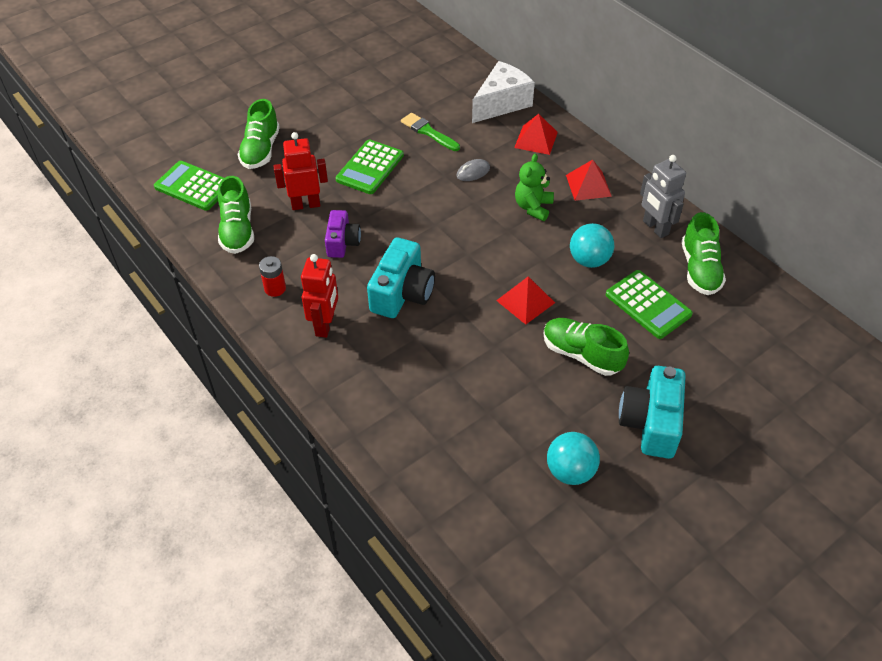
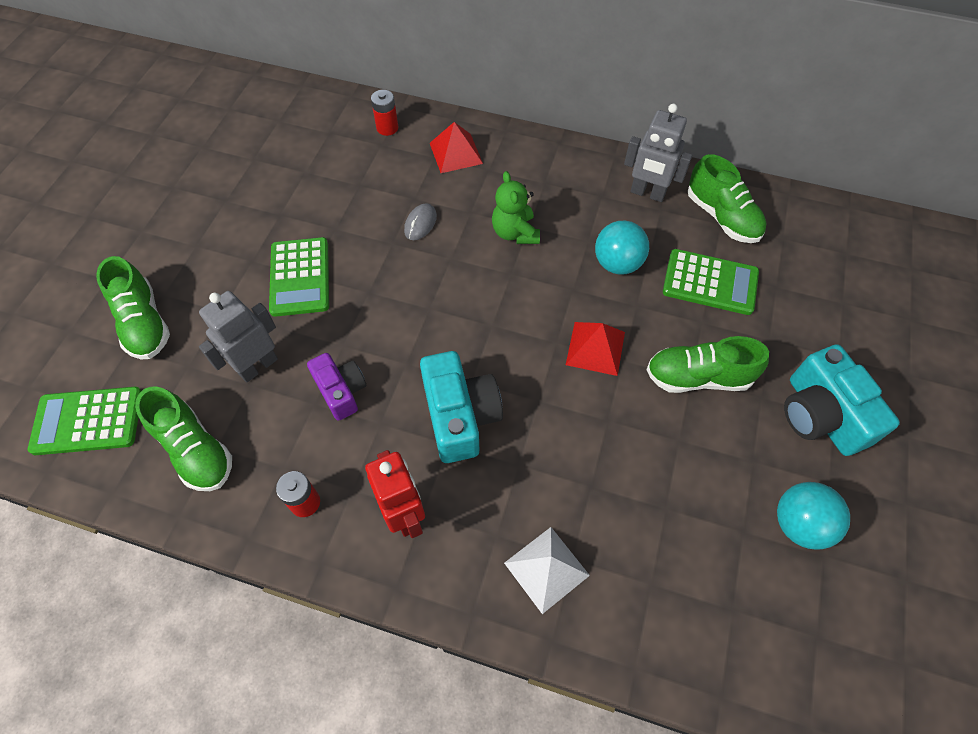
camera: 35 degrees left, 10 degrees up
(306, 204) = (258, 366): red robot -> grey robot
(383, 399) = (546, 569): none -> white pyramid
(428, 132) = (334, 199): green brush -> none
(501, 103) = (387, 128): white cheese -> red battery
(588, 185) = (548, 179): red pyramid -> none

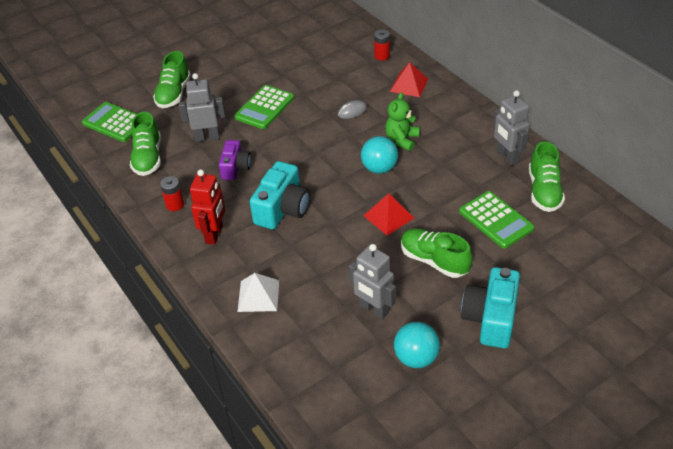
camera: 40 degrees right, 15 degrees down
(617, 263) = (447, 183): turquoise ball -> turquoise ball (379, 168)
(696, 490) = (373, 309): none -> grey robot

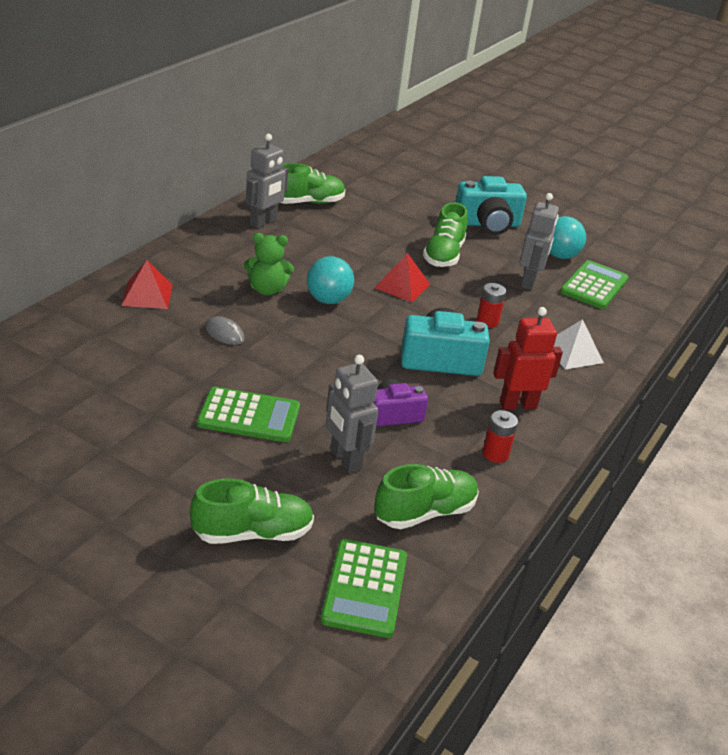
camera: 120 degrees left, 10 degrees down
(382, 56) = (78, 324): red battery -> red battery (487, 321)
(496, 220) = (365, 226): green calculator -> green calculator (594, 286)

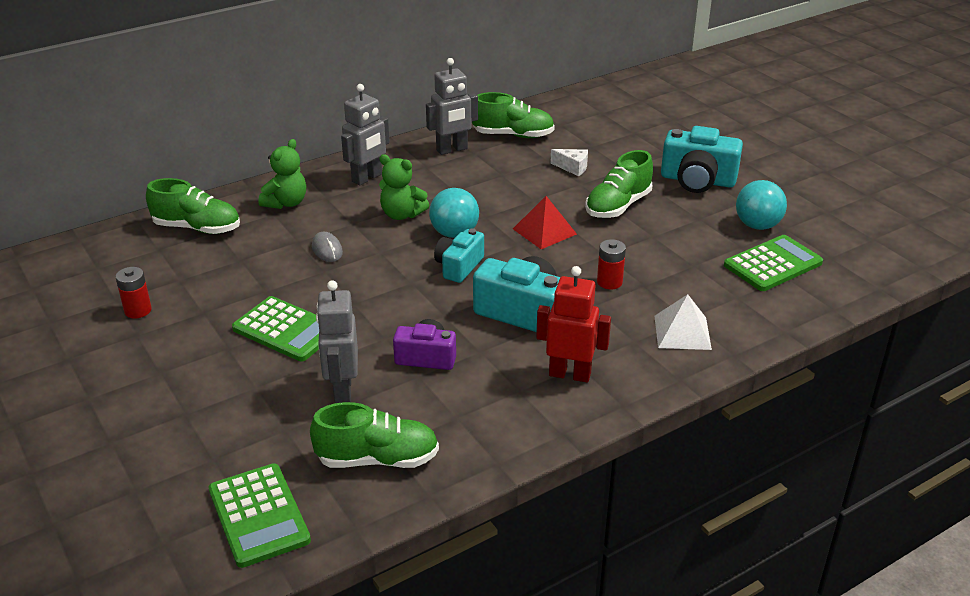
camera: 30 degrees right, 0 degrees up
(147, 295) = (286, 203): red pyramid -> green teddy bear
(252, 533) = (200, 437): green shoe -> green shoe (197, 228)
(356, 329) = (459, 266): none -> turquoise camera
(365, 588) = (259, 515): green calculator -> green calculator turned 60 degrees counterclockwise
(381, 226) = (573, 168): none -> white cheese
(495, 454) = (501, 419): red battery -> red battery (138, 310)
(529, 282) = (694, 248): grey robot -> grey robot (367, 178)

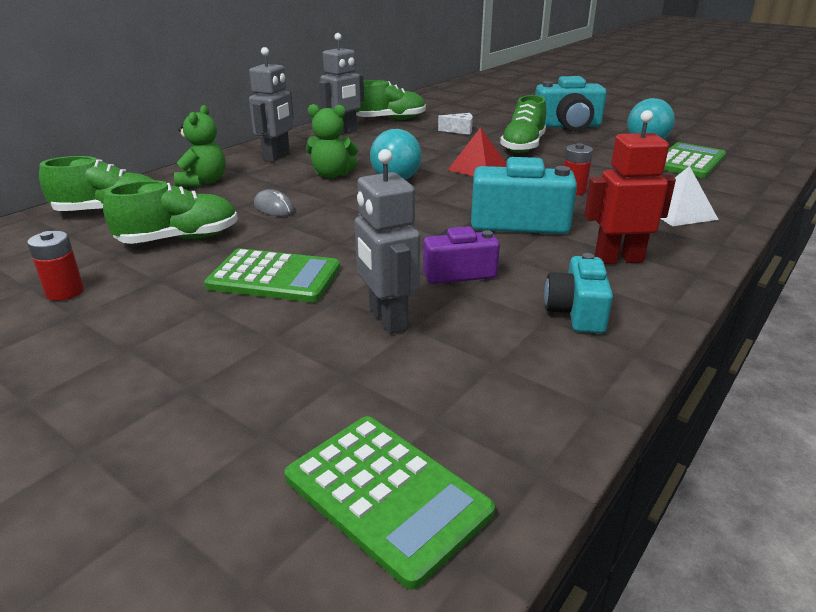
camera: 20 degrees left, 5 degrees down
(377, 459) = (494, 381): green shoe -> green shoe (179, 239)
(459, 266) = (422, 200): turquoise camera -> turquoise camera (576, 312)

